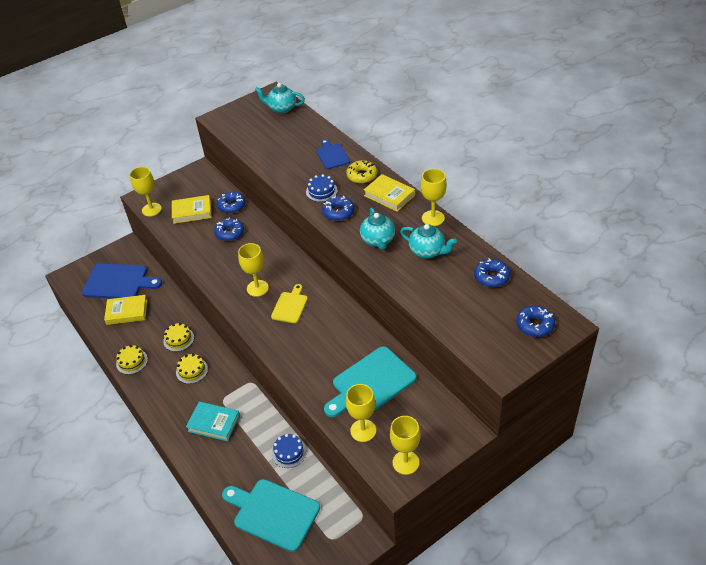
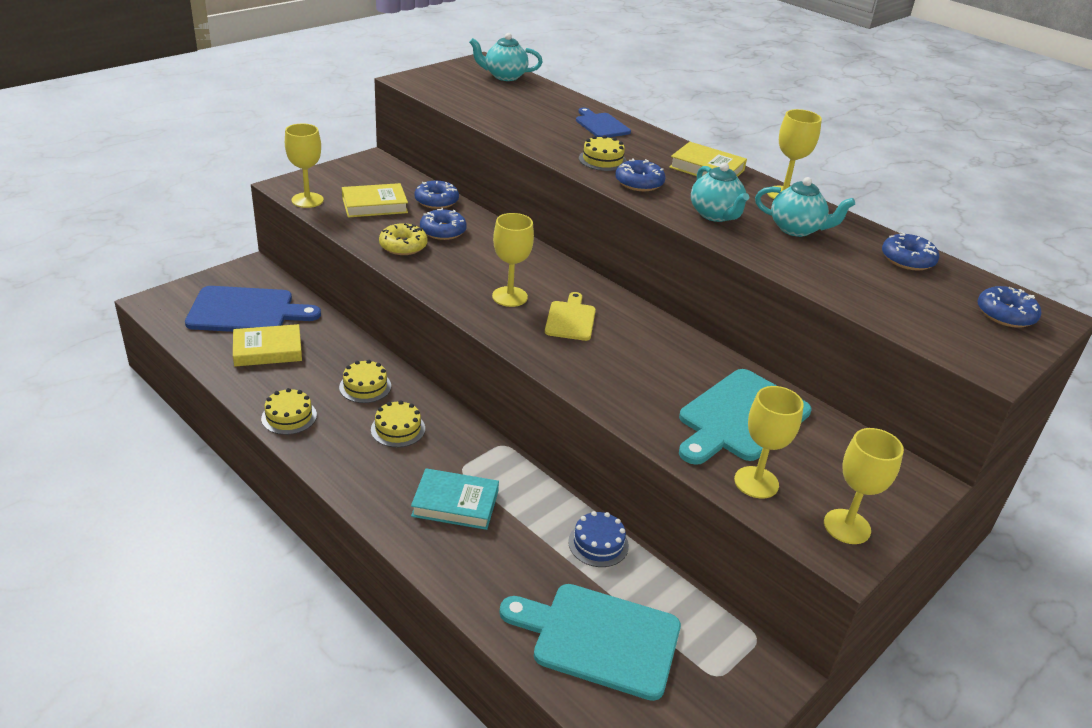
camera: 15 degrees left, 10 degrees down
(321, 191) = (602, 160): blue cake -> yellow cake
(362, 175) = (655, 147): yellow donut -> yellow donut (403, 246)

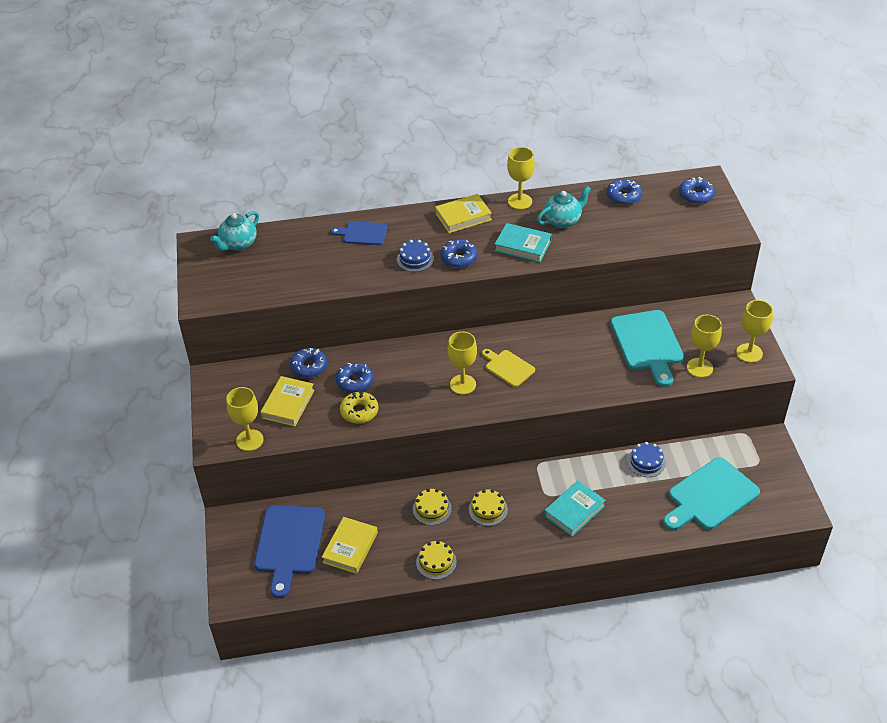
camera: 50 degrees left, 10 degrees up
(246, 311) = (289, 544): blue cutting board -> blue cutting board turned 150 degrees clockwise
(602, 160) = (415, 259): yellow cake -> blue cake
(715, 215) = (523, 246): turquoise teapot -> turquoise book

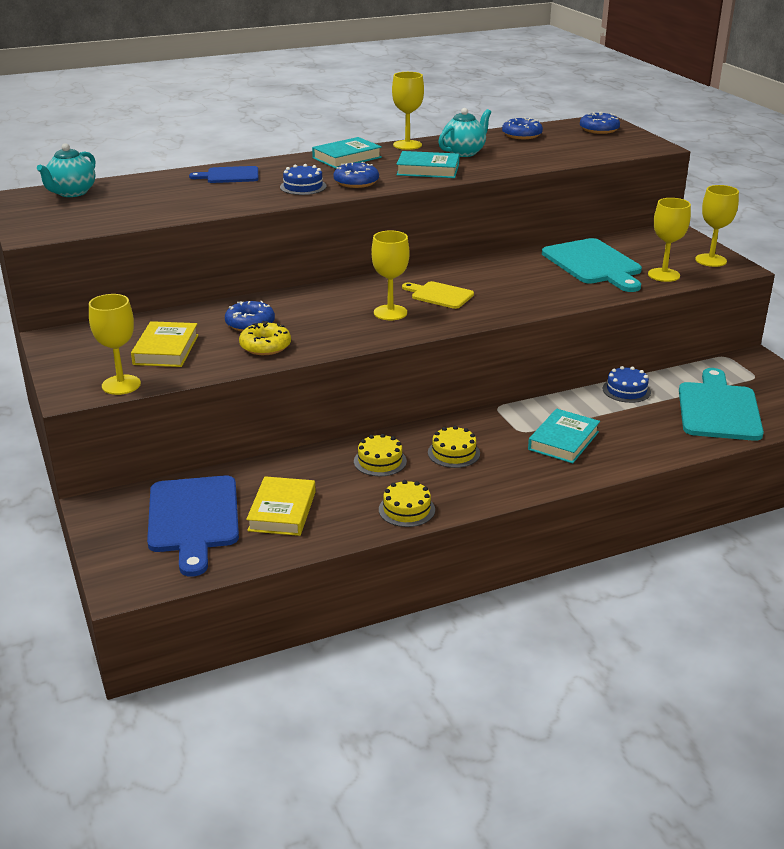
camera: 15 degrees left, 15 degrees down
(309, 367) = (184, 318): blue donut -> none
(463, 216) = (347, 158): yellow book -> turquoise book
(710, 496) = (718, 409): turquoise cutting board -> turquoise cutting board turned 150 degrees clockwise

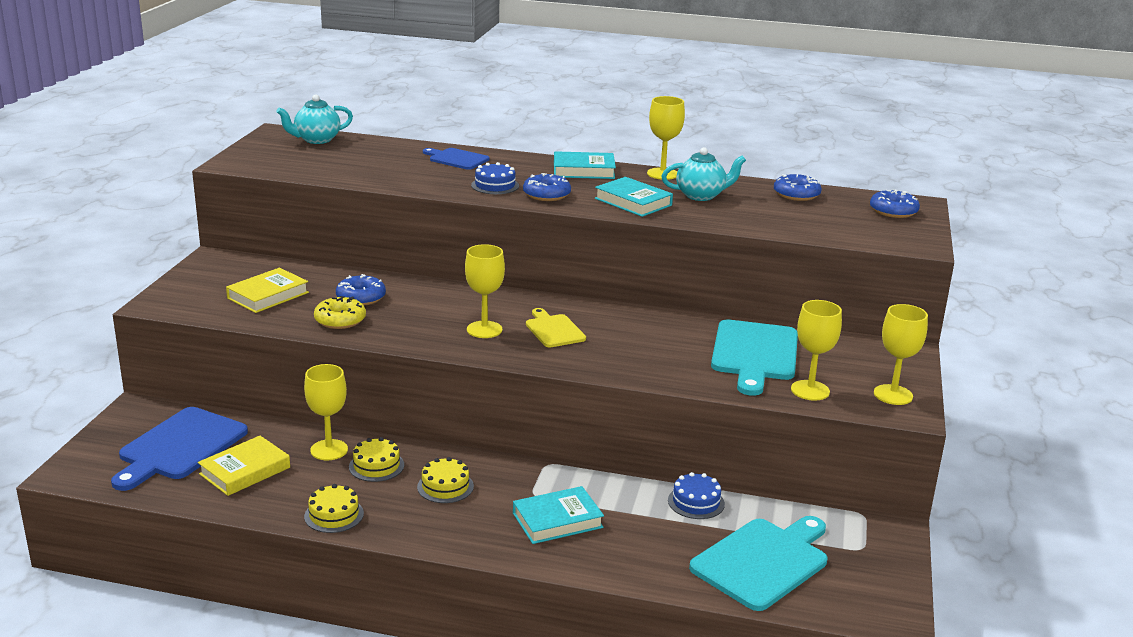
camera: 35 degrees right, 5 degrees down
(121, 385) = (194, 310): yellow goblet -> yellow goblet (329, 450)

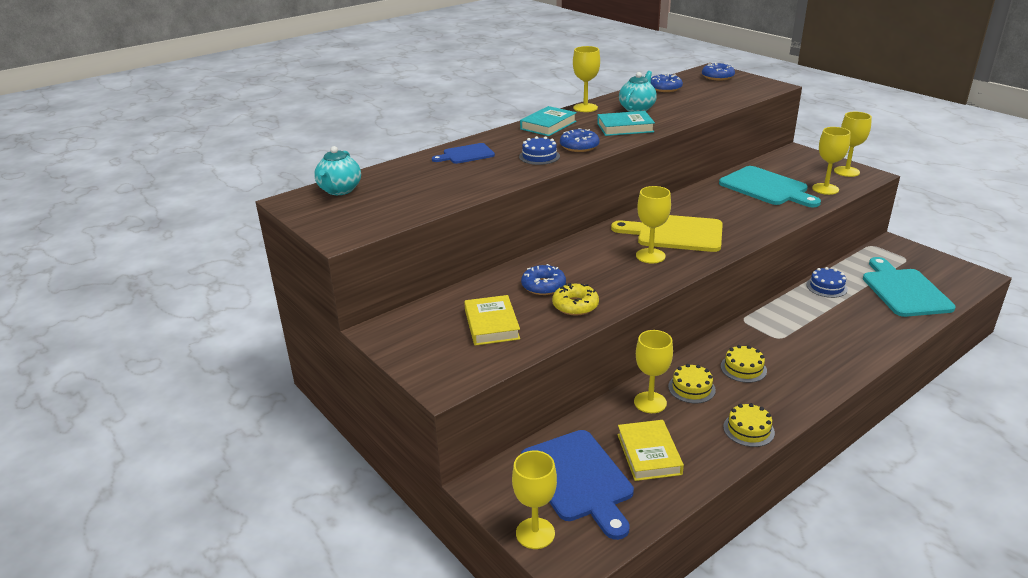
camera: 50 degrees left, 5 degrees up
(94, 448) = (535, 533): none -> yellow goblet
(554, 330) = (675, 233): yellow cutting board -> yellow cutting board, size x1.77
(557, 520) = (817, 340): turquoise book -> none

